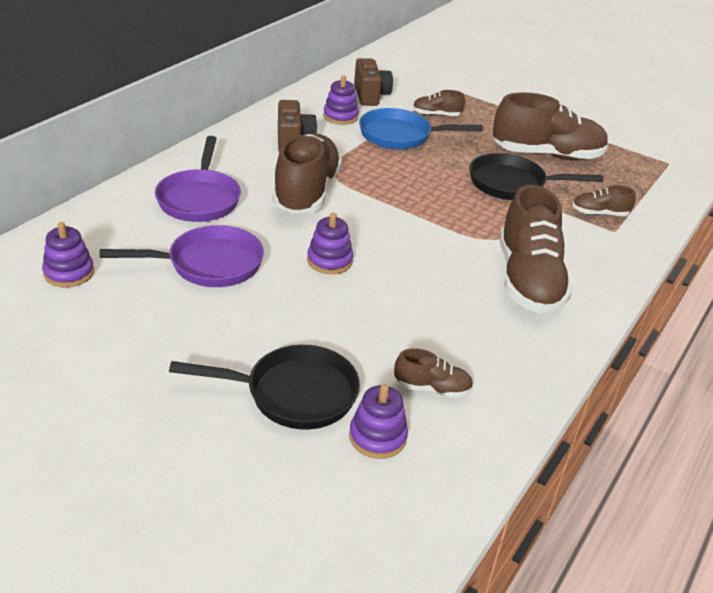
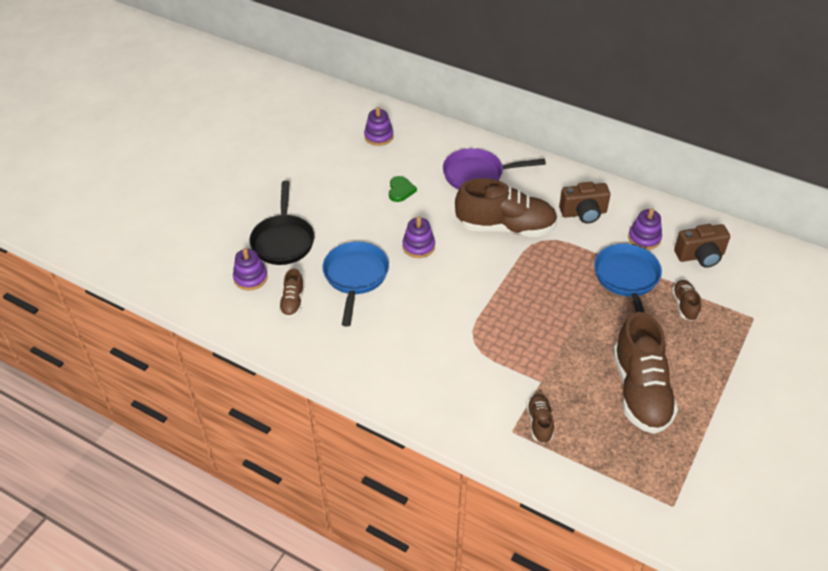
camera: 90 degrees right, 10 degrees up
(208, 264) = (400, 190): purple pan -> green heart
(384, 321) = (355, 277): none -> blue pan
(512, 184) = (569, 359): black pan -> none
(528, 280) = (420, 360): brown shoe -> none

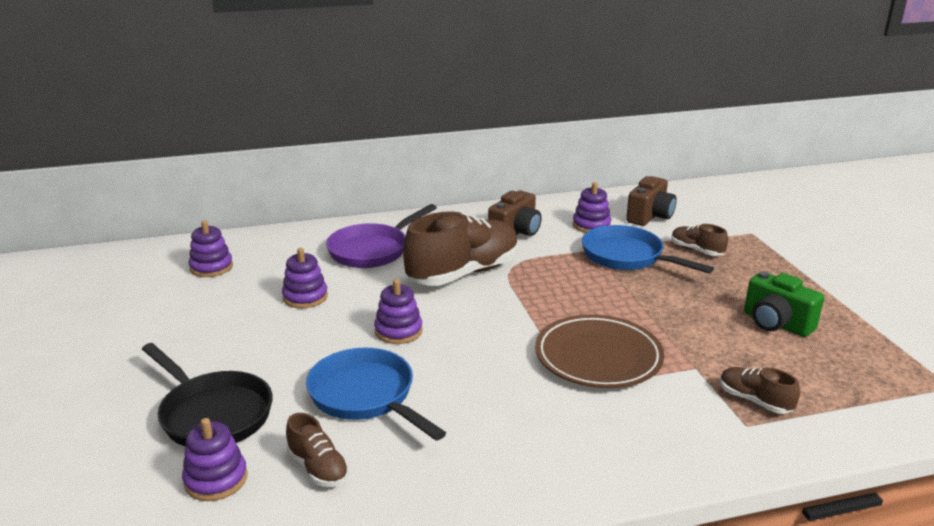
camera: 45 degrees left, 20 degrees down
(400, 190) = (305, 297): green heart -> purple stacking toy
(497, 336) = (598, 357): none -> brown plate
(640, 391) = (776, 323): brown shoe -> green camera

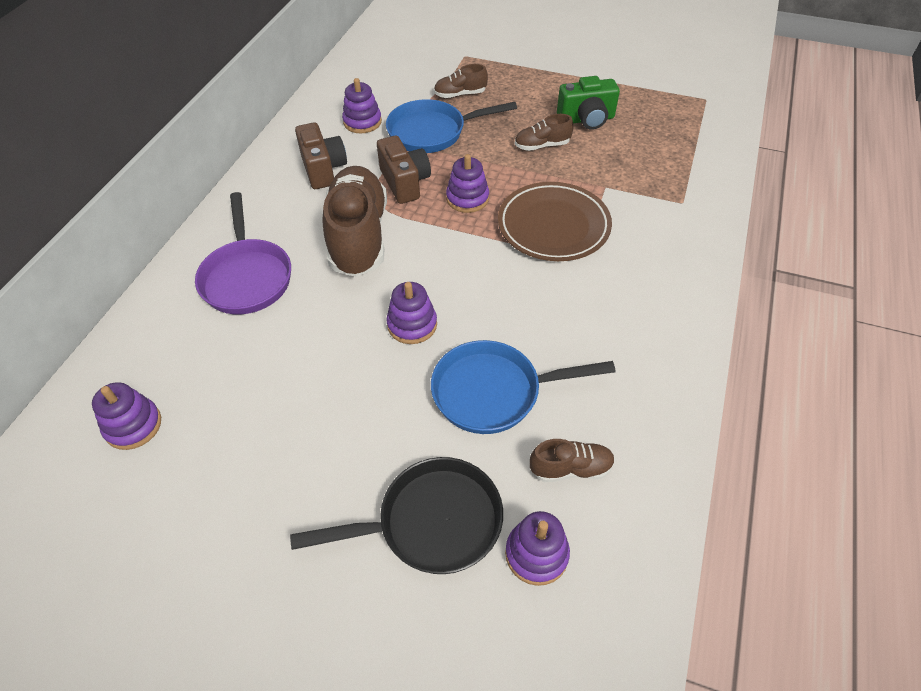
camera: 55 degrees left, 25 degrees up
(305, 297) = (285, 367): purple stacking toy -> purple stacking toy (467, 198)
(650, 216) = (384, 85): brown camera -> brown camera (405, 183)
(754, 401) = (661, 183): brown shoe -> brown shoe (542, 145)

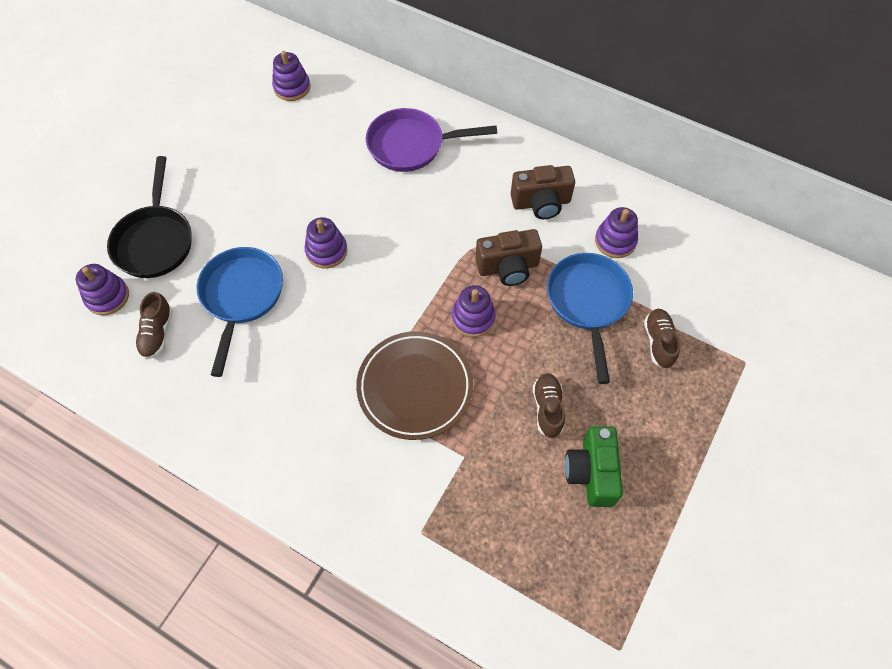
camera: 100 degrees right, 10 degrees up
(358, 236) = (440, 223): brown shoe -> none

